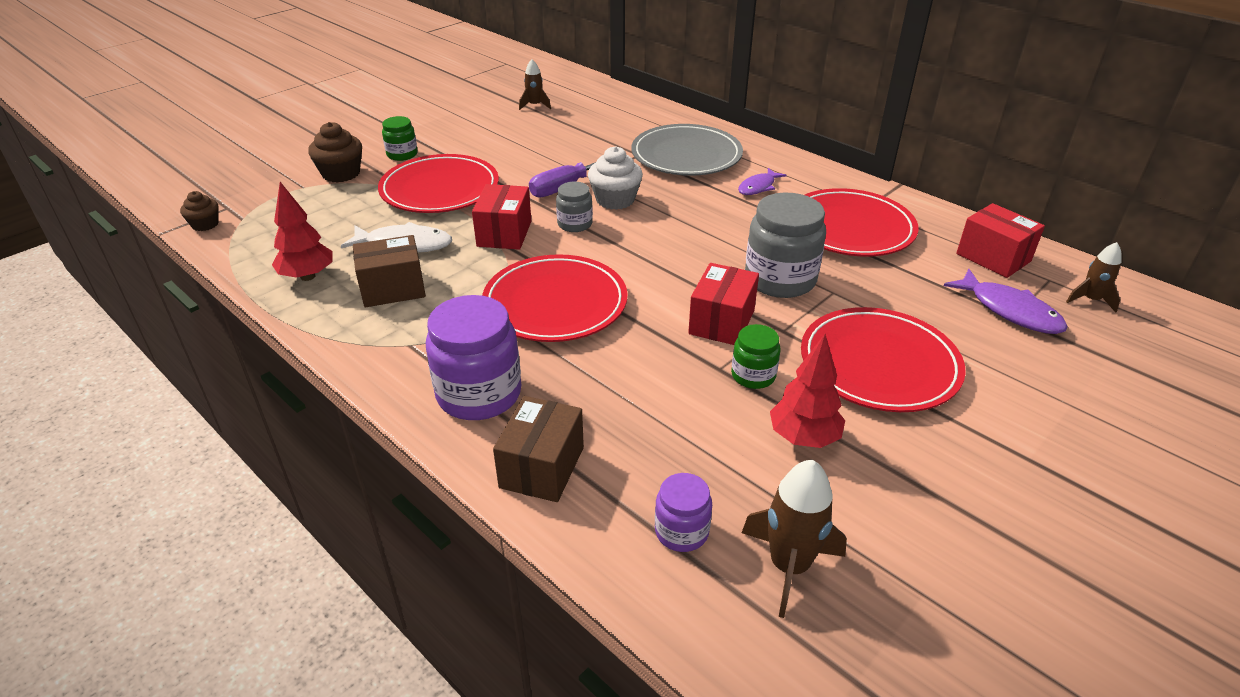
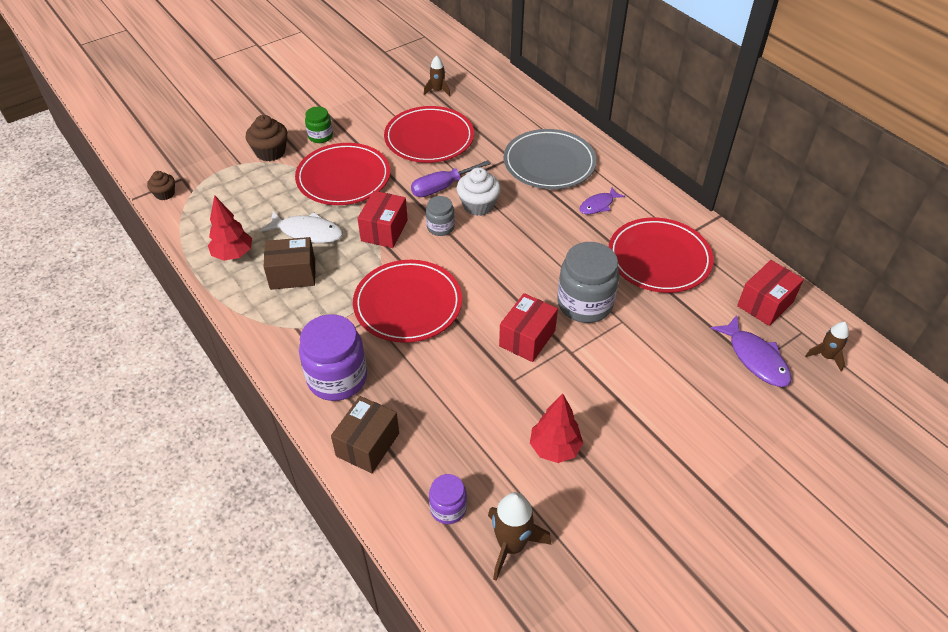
camera: 10 degrees right, 10 degrees up
(753, 375) = (535, 390): green jar -> none
(879, 364) = (633, 394): red plate -> red plate (429, 138)
(993, 257) = (765, 304): red box -> red box turned 75 degrees clockwise

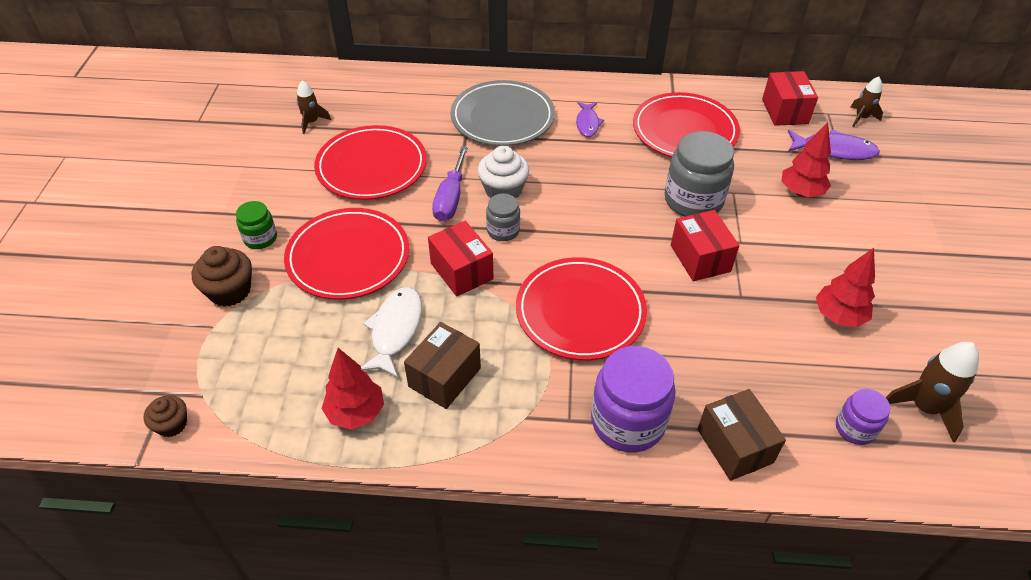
camera: 50 degrees left, 0 degrees up
(307, 232) = (395, 330): white fish -> white fish turned 45 degrees counterclockwise
(673, 361) = (801, 192): none -> red tree

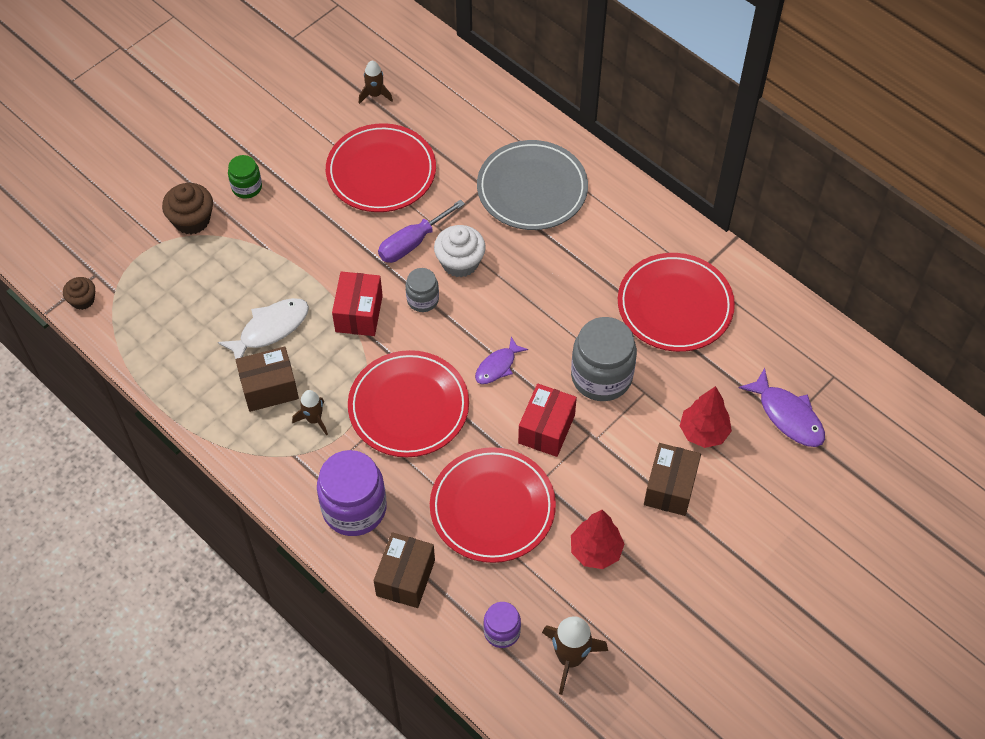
camera: 40 degrees right, 10 degrees up
(348, 257) = (292, 246): red plate -> red plate (492, 507)
(356, 412) = (193, 372): red tree -> none
(587, 123) = (598, 242): purple fish -> purple fish (497, 366)
(785, 111) = (794, 347): red box -> none
(827, 240) = (670, 488): none -> brown box
(861, 118) = (859, 402): brown rocket -> brown rocket (314, 419)

